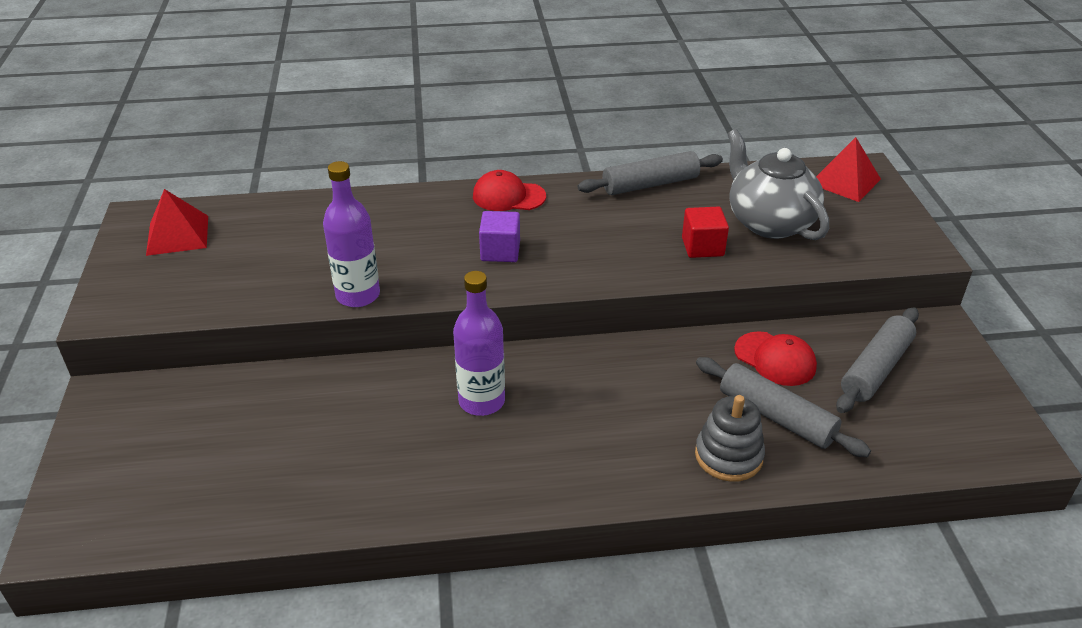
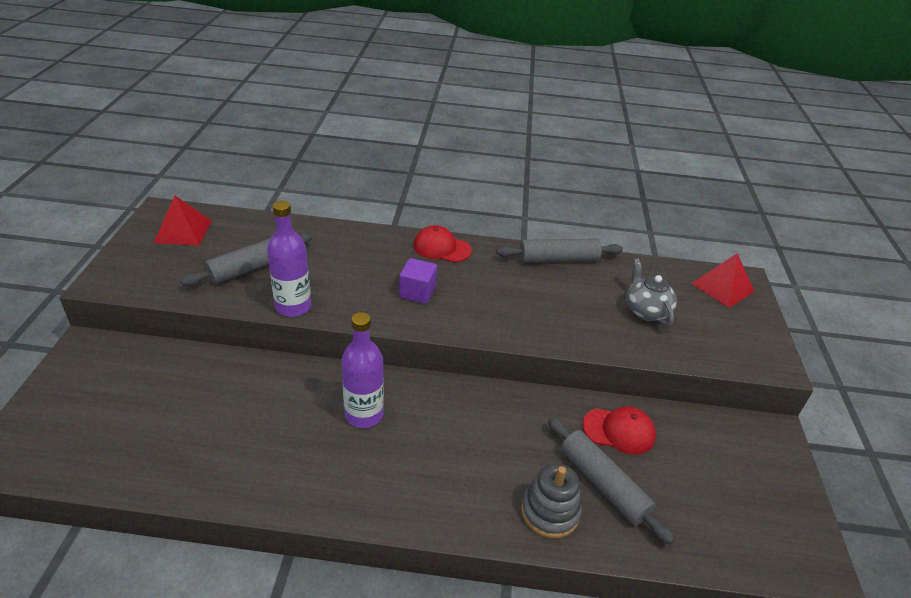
camera: 10 degrees right, 0 degrees up
(702, 247) = (582, 321): red cube -> none
(769, 222) = (646, 311): grey teapot -> grey teapot, size x0.64
(775, 359) = (619, 431): red cap -> red cap turned 45 degrees counterclockwise
(875, 369) = (704, 459): grey rolling pin -> grey rolling pin (251, 268)

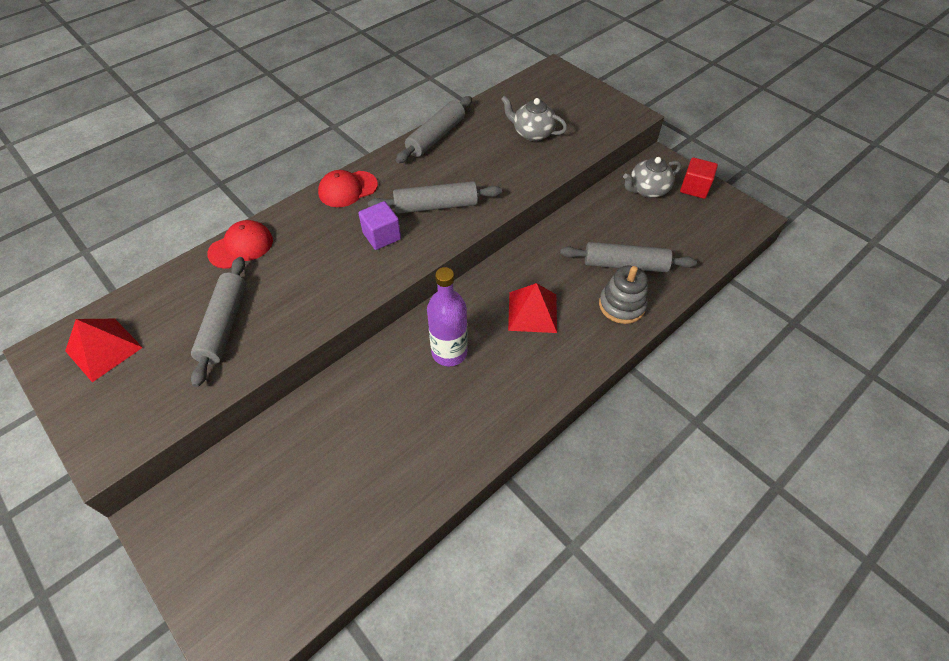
camera: 45 degrees left, 15 degrees up
(293, 307) = (310, 323): purple bottle -> none
(485, 302) = (436, 206): none -> grey rolling pin
(619, 431) = (594, 226): red cap -> red cap (241, 247)
(721, 446) = (647, 190): none -> grey teapot
(722, 287) = (550, 84): red pyramid -> red pyramid (532, 312)
(781, 486) = (694, 188): none -> red cube

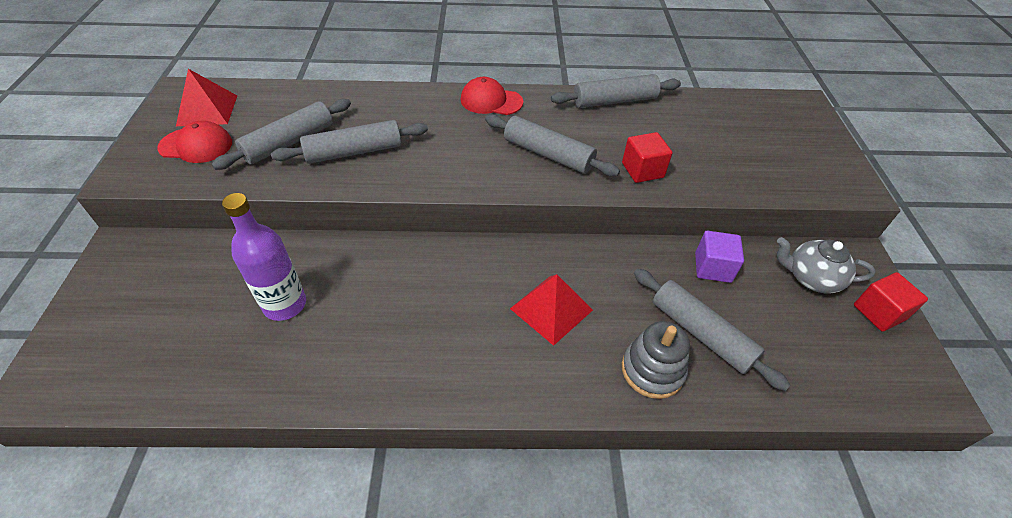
camera: 40 degrees right, 5 degrees down
(241, 247) = (366, 97): red cap -> red cap (196, 145)
(290, 296) = (354, 152): none -> grey rolling pin
(382, 236) = (474, 151): purple cube -> purple cube (713, 267)
(449, 352) = (437, 288): purple bottle -> purple bottle (285, 304)
(507, 179) = (642, 170): none -> red cube
(532, 133) = (715, 146): grey teapot -> none

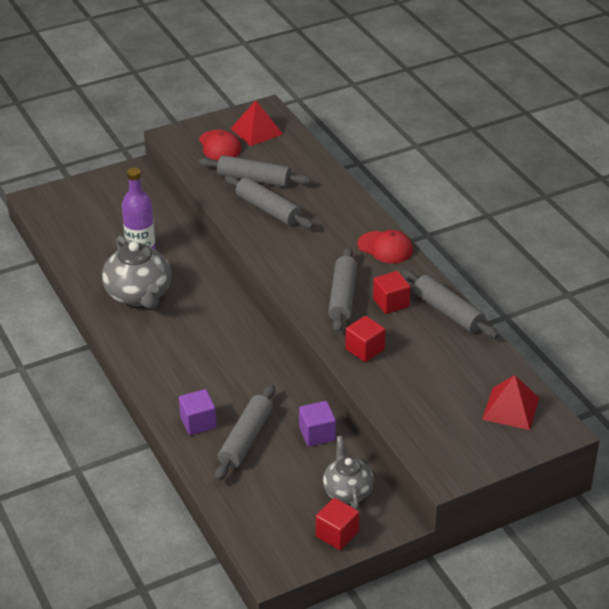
camera: 65 degrees right, 10 degrees down
(367, 339) = (139, 295): none -> grey teapot
(491, 101) = (385, 247): red cap -> red cap turned 135 degrees clockwise
(551, 309) = (216, 363): red pyramid -> red pyramid (510, 408)
(579, 128) = (391, 303): none -> red cube
(652, 370) = (198, 422): grey stacking toy -> purple cube

